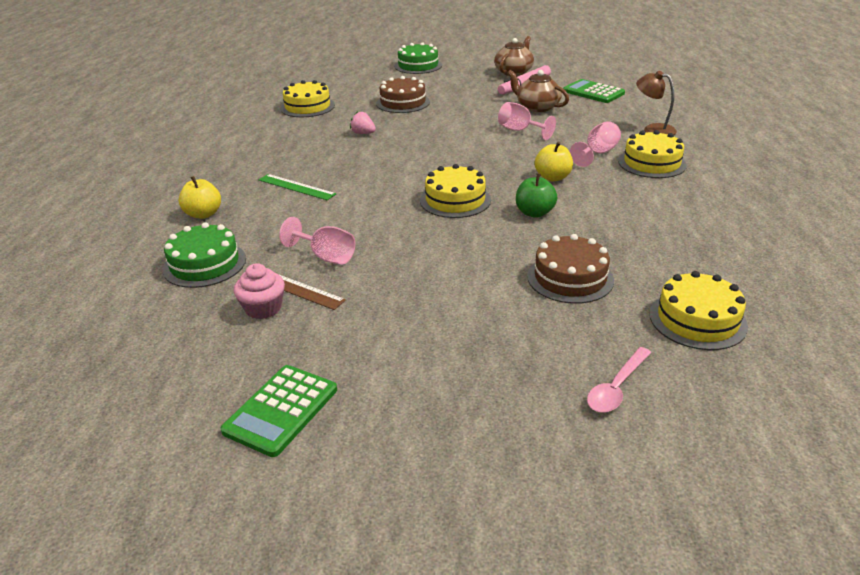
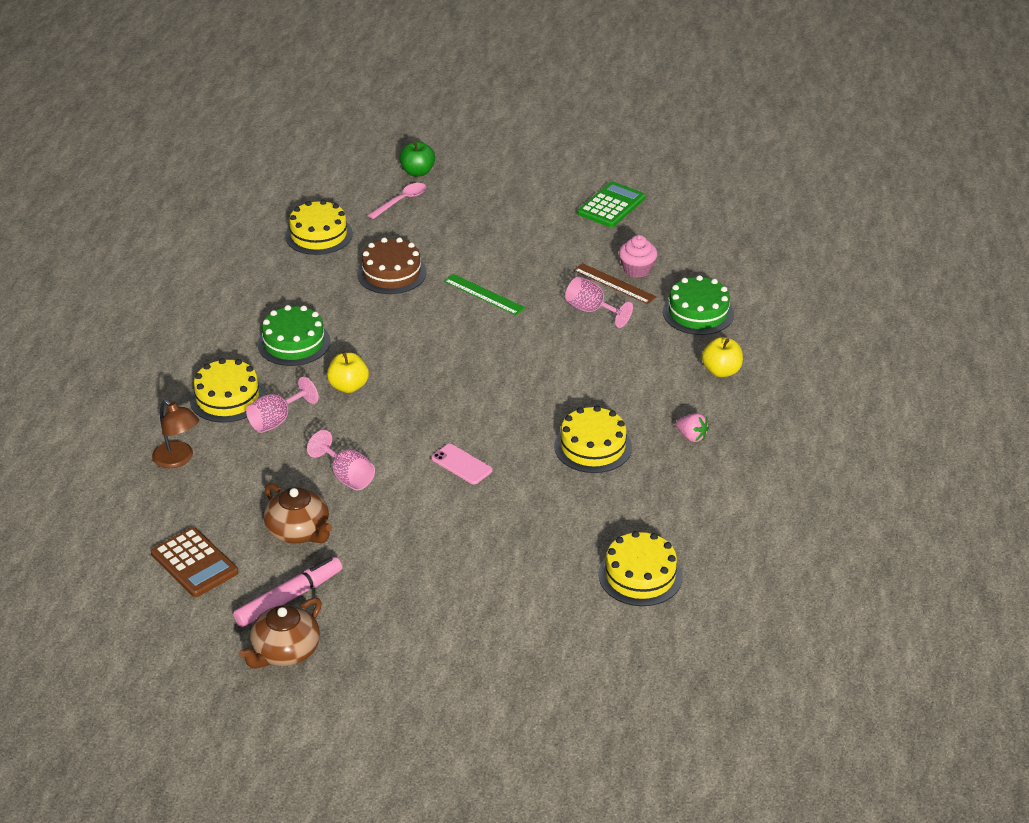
camera: 175 degrees left, 5 degrees up
(296, 187) = (631, 401): green ruler -> green ruler (484, 294)
(363, 133) = (555, 494): pink strawberry -> pink strawberry (691, 436)
(403, 102) = (492, 569): brown cake -> none
(418, 66) = (448, 702): green cake -> green cake (294, 343)
(436, 142) = (461, 464): none -> pink phone
(455, 200) = (462, 364): yellow cake -> yellow cake (593, 446)
(534, 213) = (390, 340): green apple -> green apple (417, 172)
(593, 92) = (194, 563): green calculator -> brown calculator

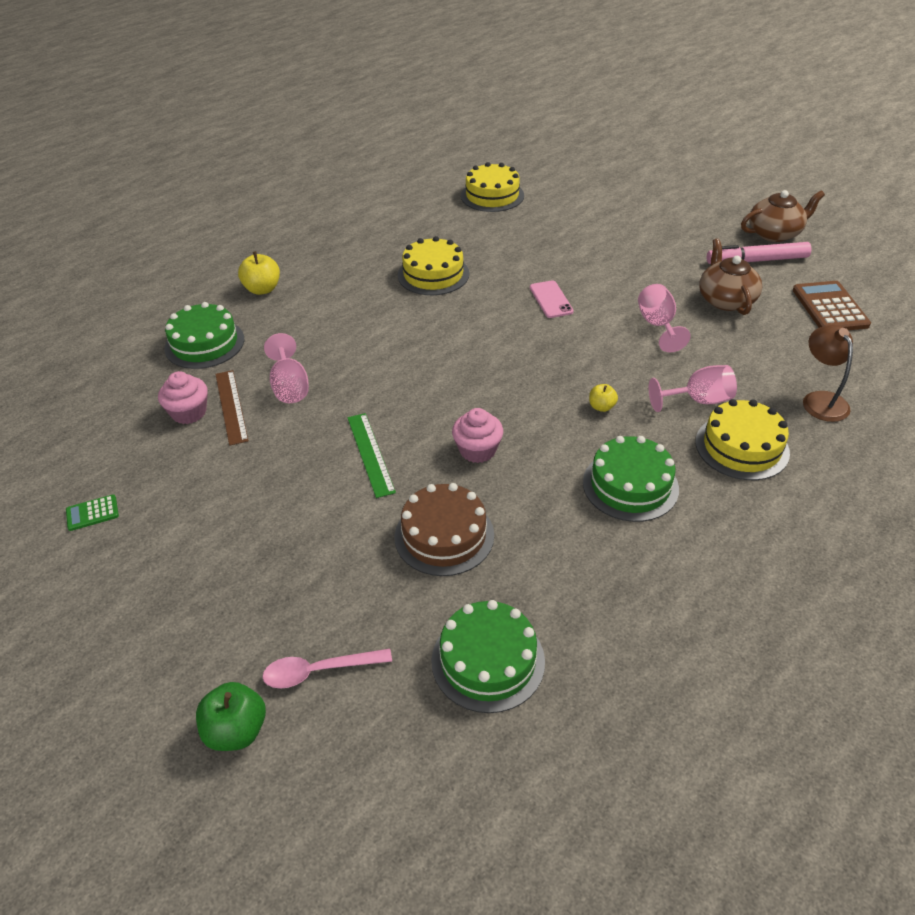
camera: 145 degrees left, 5 degrees up
(319, 235) = (488, 660): yellow cake -> green cake
(348, 386) = (601, 407): yellow apple -> yellow apple, size x0.59
(414, 324) = (477, 450): none -> pink cupcake
(611, 206) = (92, 513): green calculator -> green calculator, size x0.50
(691, 436) = (352, 254): pink strawberry -> none

